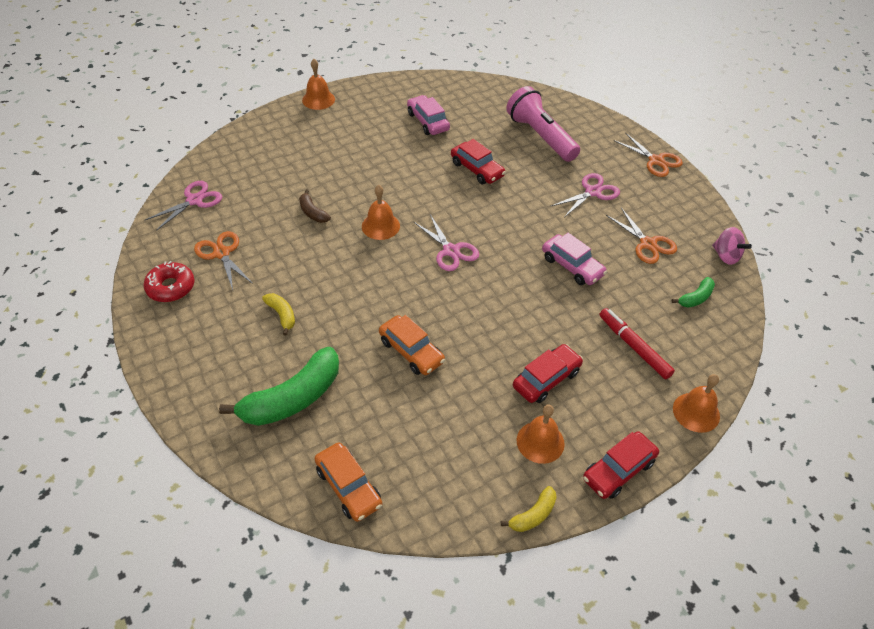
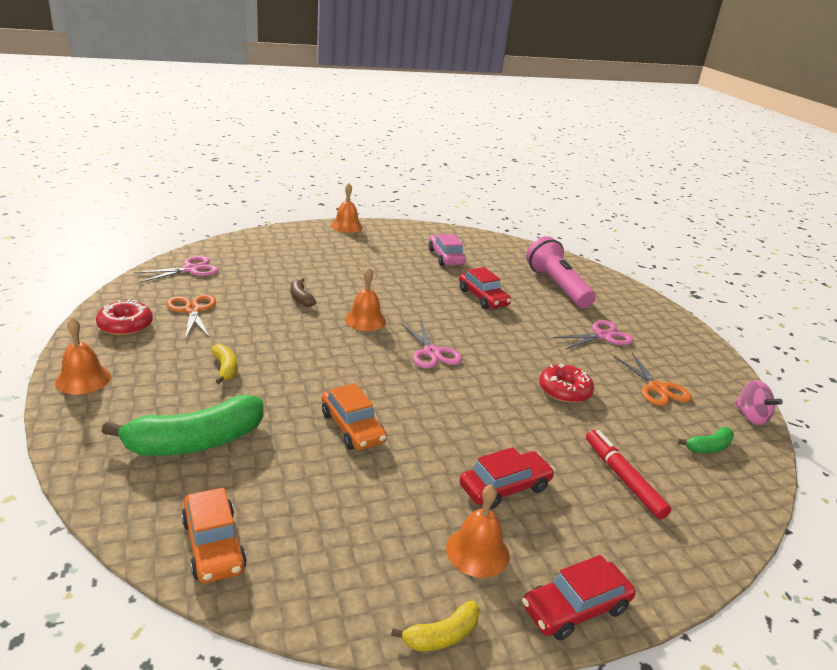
camera: 10 degrees right, 20 degrees down
(572, 266) = (564, 390): pink car -> red donut
(656, 161) = (678, 325): orange scissors -> none
(696, 412) = (695, 564): orange bell -> orange bell (83, 379)

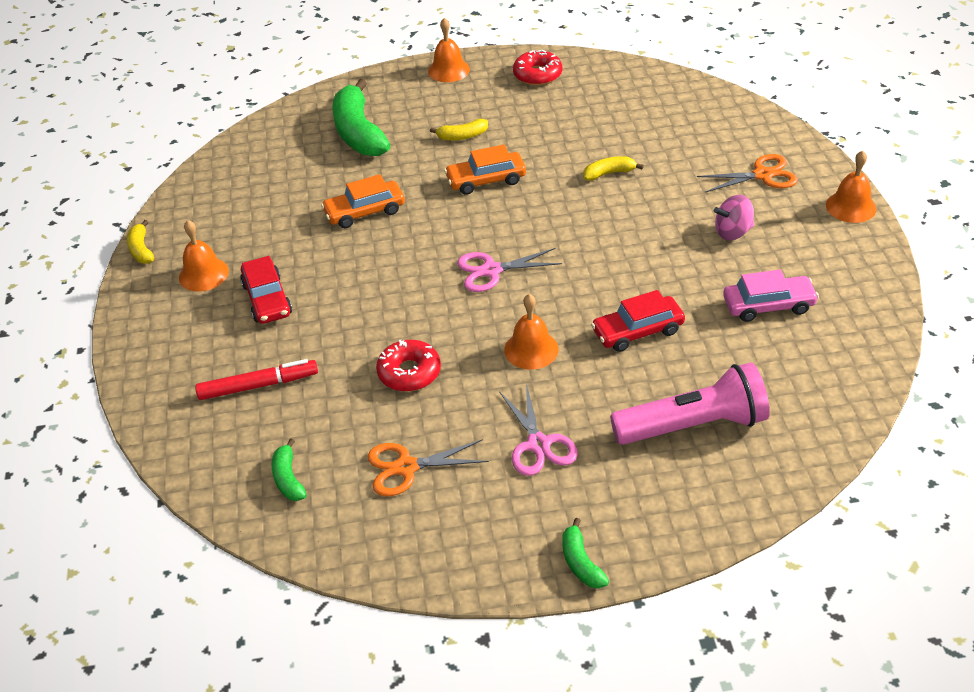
camera: 105 degrees right, 15 degrees up
(190, 269) = (665, 94): pink scissors -> none
(192, 310) = (571, 106): orange scissors -> orange scissors (763, 175)
(213, 545) = (249, 152): orange car -> orange car (486, 180)
(301, 298) = (609, 173): brown banana -> yellow banana
(365, 320) = (562, 222): orange bell -> orange bell (531, 349)
(575, 608) = (135, 319): red car -> none
(681, 325) = (581, 562): none -> green banana
(751, 416) = (336, 551): pink spinning top -> pink spinning top (733, 232)

